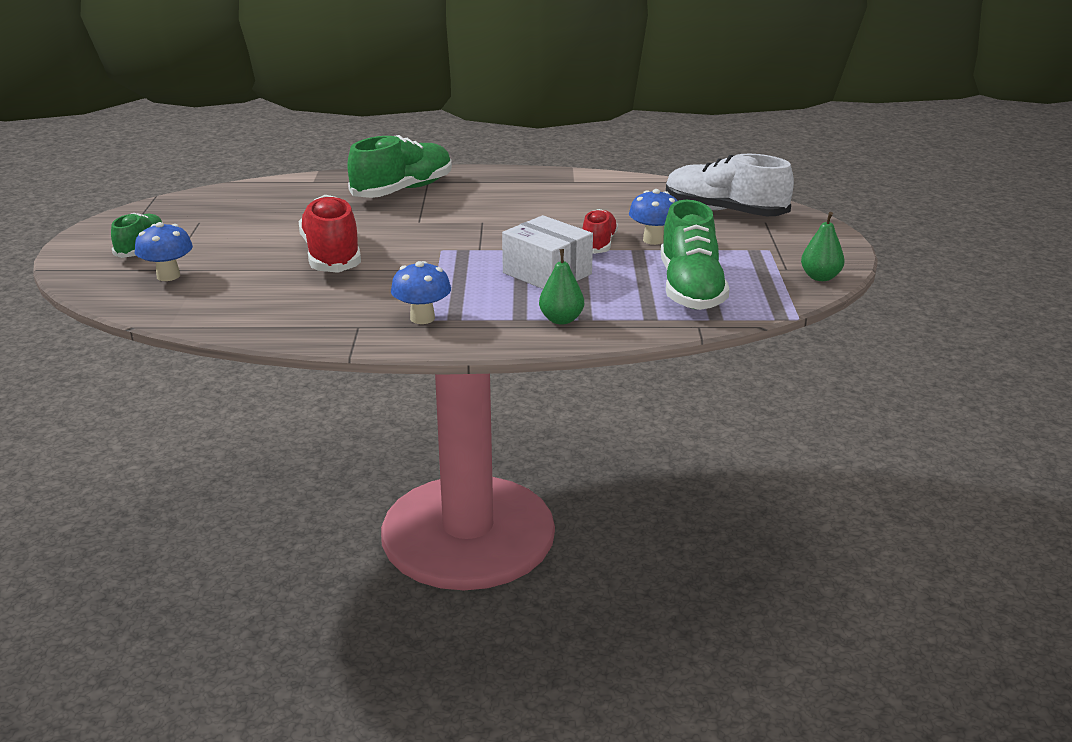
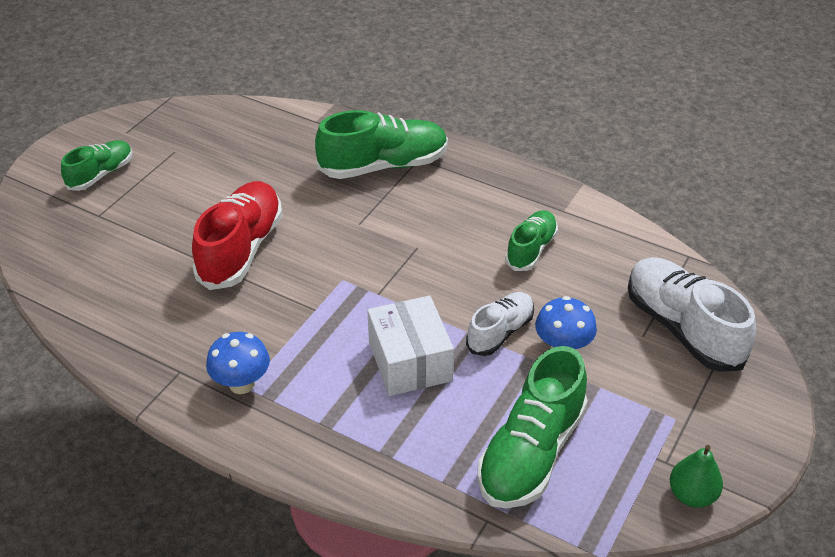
camera: 30 degrees right, 15 degrees up
(168, 276) = (90, 226): blue mushroom -> none
(561, 320) = (362, 445): green pear -> none
(573, 203) = (531, 249): none -> green shoe
(598, 244) = (500, 332): red shoe -> white shoe

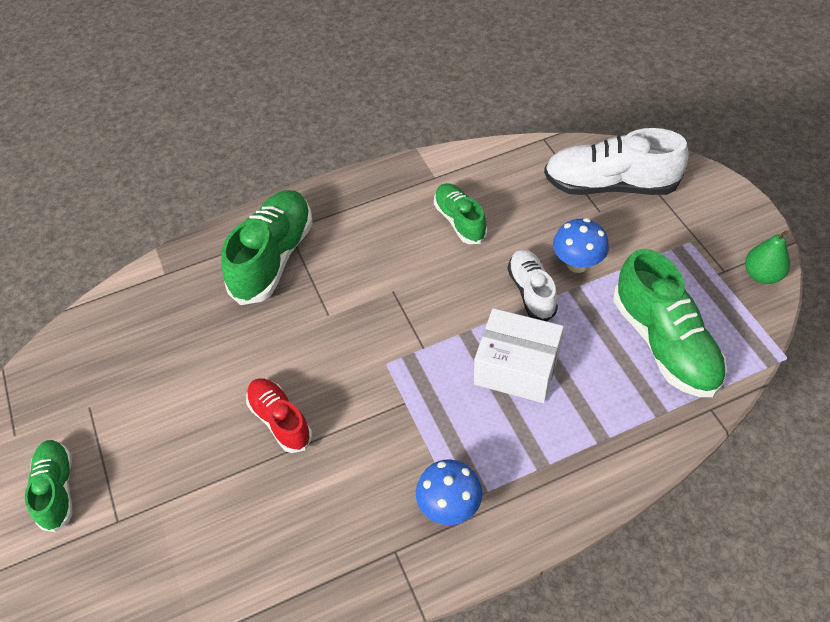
camera: 50 degrees left, 10 degrees up
(241, 249) = (280, 420): red shoe -> red shoe, size x0.59

